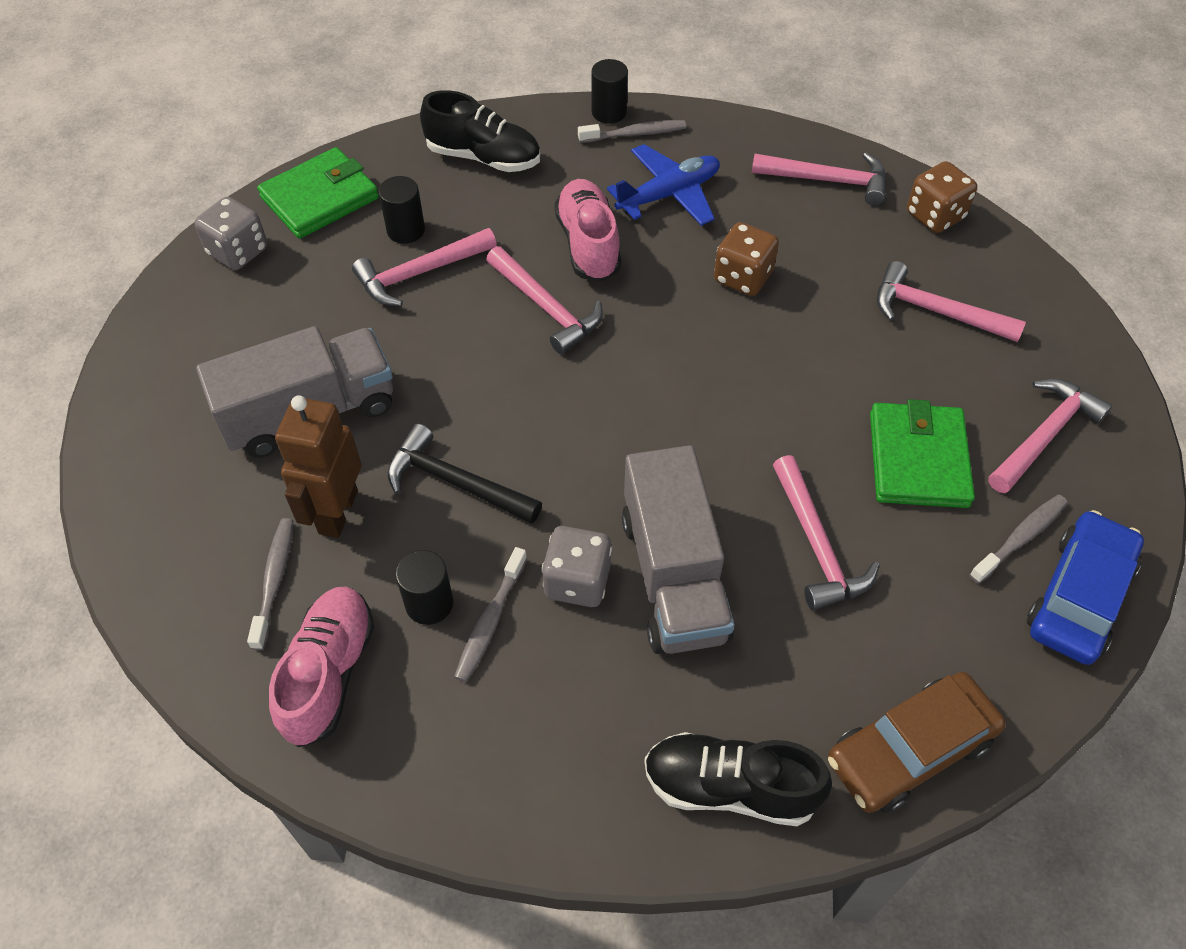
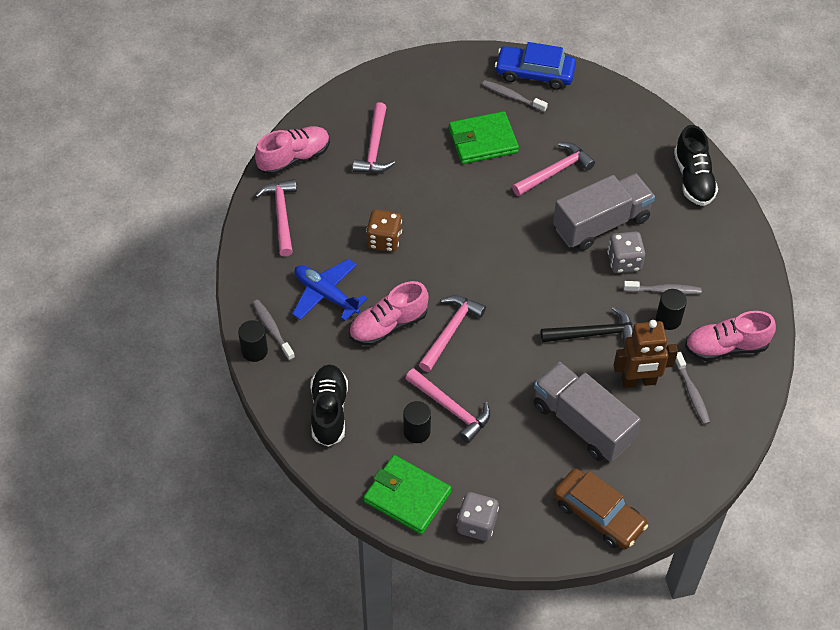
camera: 110 degrees left, 0 degrees up
(274, 580) = (692, 393): grey toothbrush -> grey toothbrush turned 90 degrees counterclockwise
(455, 483) = (593, 333): black hammer -> black hammer turned 105 degrees counterclockwise
(910, 749) = (642, 122): brown car -> brown car (598, 514)
(935, 216) = (294, 158): brown dice -> pink shoe
(1044, 435) = (444, 94): pink hammer -> none

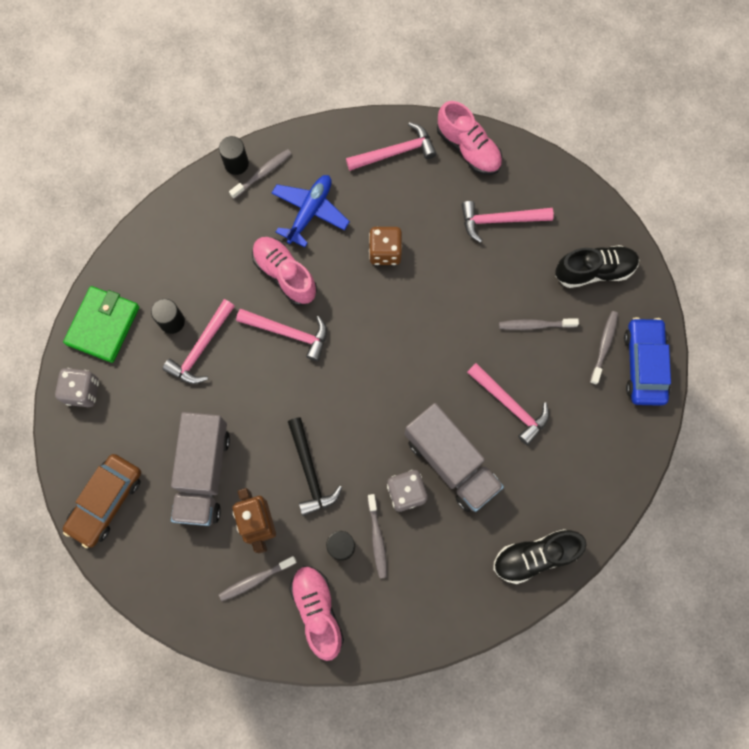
camera: 80 degrees right, 20 degrees up
(329, 411) = (182, 241): black shoe -> black shoe (594, 271)
(483, 140) = (535, 325): green wallet -> grey toothbrush
(582, 423) = (203, 473): grey truck -> grey truck turned 150 degrees clockwise

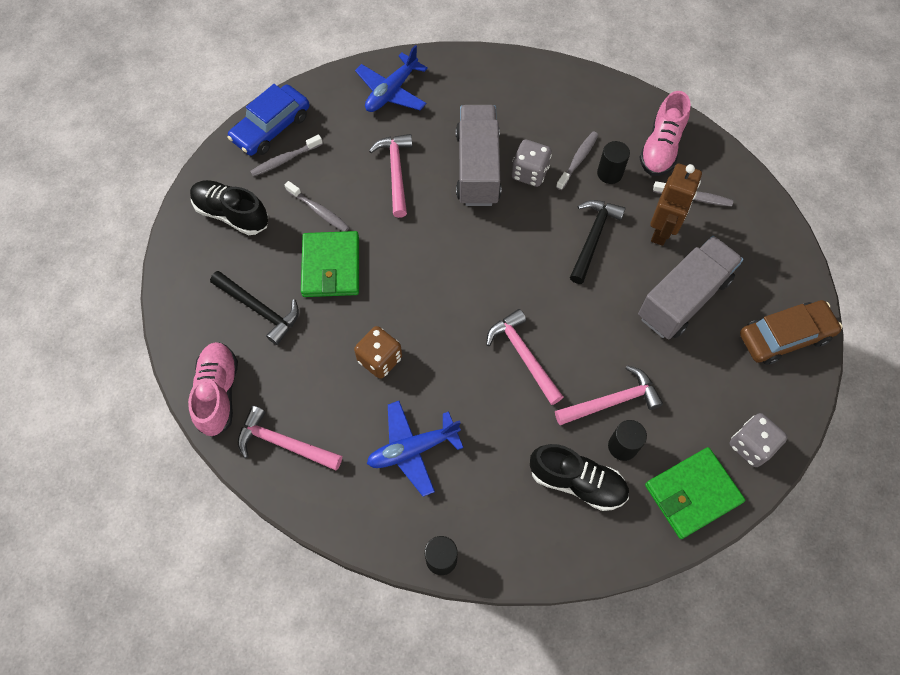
camera: 140 degrees left, 10 degrees down
(262, 173) = (424, 526): grey toothbrush -> none
(285, 274) = (485, 408): pink shoe -> none
(483, 289) = (331, 266): none -> green wallet
(500, 220) = (259, 309): pink hammer -> black hammer
(535, 556) = (474, 75): black shoe -> black shoe (577, 482)
(586, 480) = (391, 91): none -> blue plane

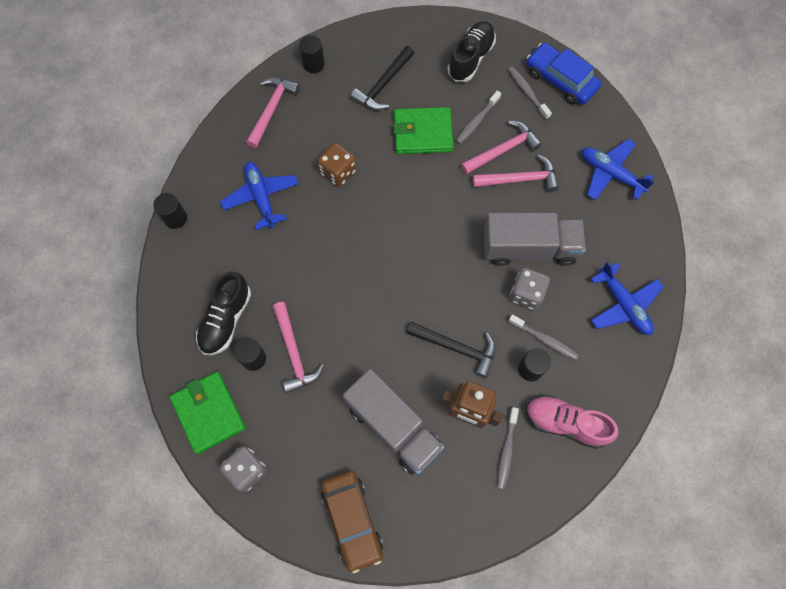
camera: 90 degrees right, 5 degrees up
(218, 393) = (313, 64): pink shoe -> black cylinder
(523, 355) = (338, 282): pink hammer -> pink hammer (502, 150)
(537, 93) = (623, 304): none -> blue plane

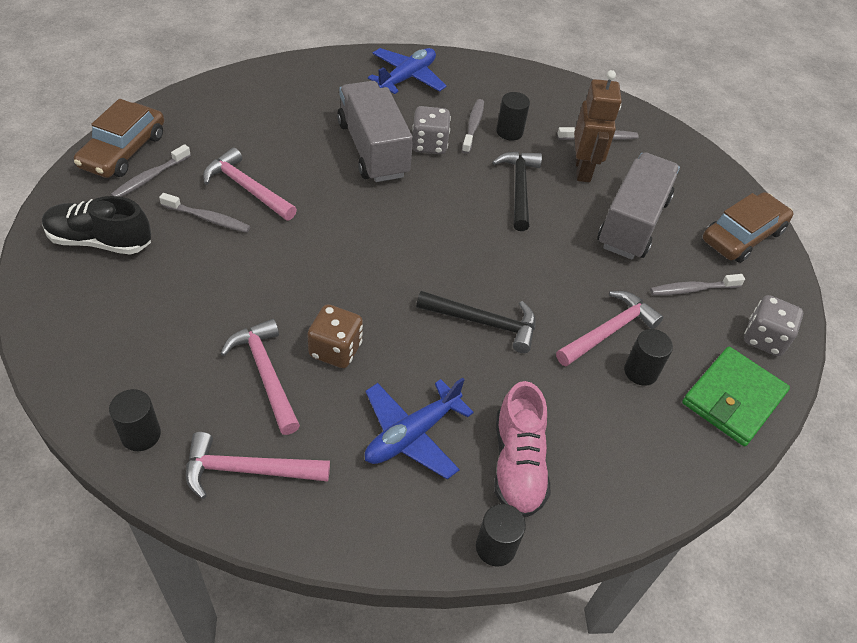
camera: 115 degrees left, 20 degrees down
(226, 319) = (610, 419): black shoe -> none
(310, 439) = (692, 289): none -> grey toothbrush
(383, 85) = (167, 330): black hammer -> black hammer (484, 322)
(422, 133) = (242, 269): green wallet -> none
(519, 179) = (284, 168): pink hammer -> pink hammer (265, 374)
(560, 80) = (123, 151): blue car -> brown car
(565, 423) = (548, 103): pink shoe -> pink shoe (517, 464)
(610, 173) = (252, 98): blue plane -> none

